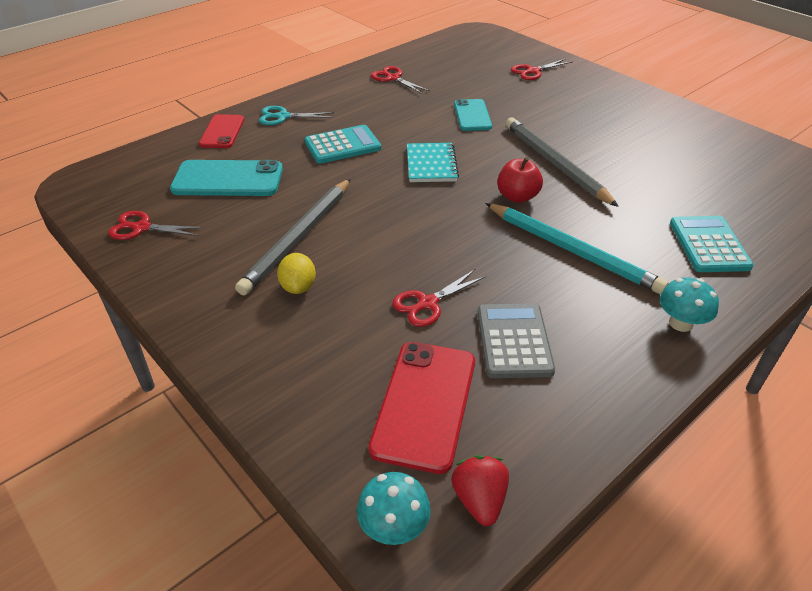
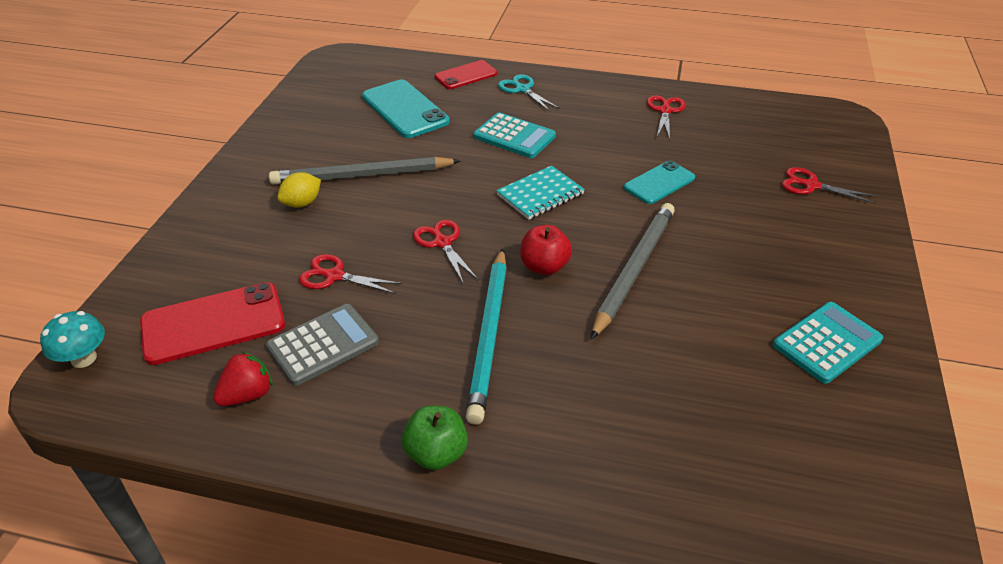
camera: 55 degrees right, 0 degrees up
(142, 228) = (311, 106): red scissors -> red scissors (442, 243)
(479, 500) = (129, 393): red strawberry -> red strawberry (247, 395)
(680, 323) = (436, 453): turquoise mushroom -> green apple
(709, 245) = (601, 439): turquoise calculator -> turquoise calculator (827, 343)

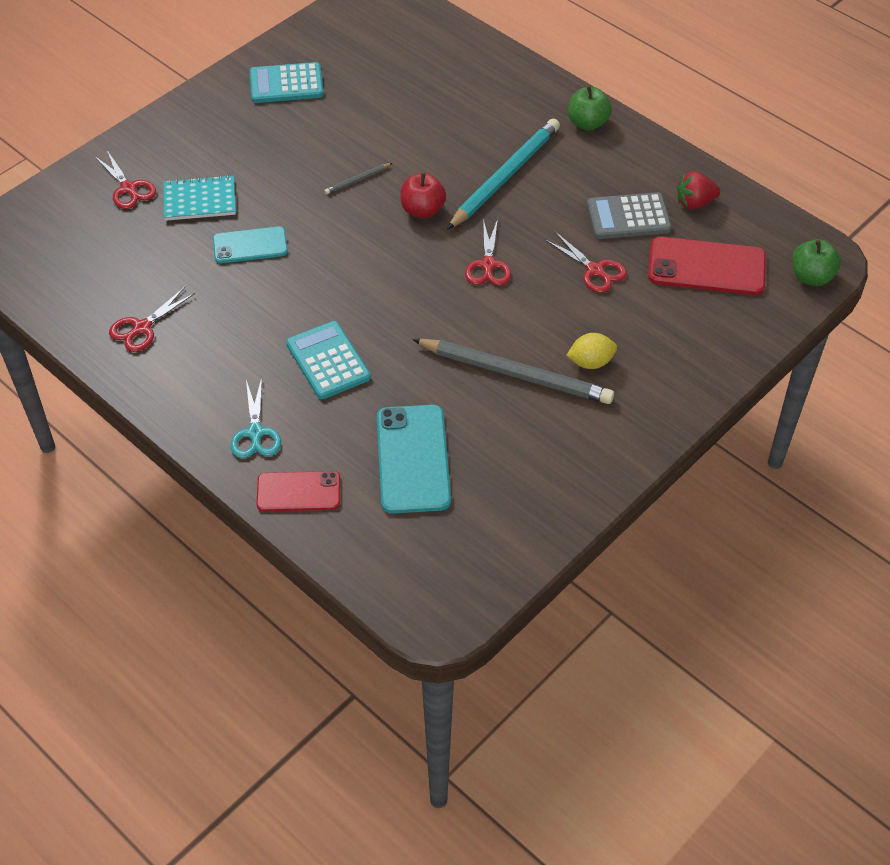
camera: 150 degrees left, 10 degrees up
(84, 358) = (811, 277): turquoise mushroom -> green apple
(540, 194) = (366, 278): turquoise notebook -> turquoise notebook (200, 200)
(633, 270) = (357, 180): grey pencil -> grey pencil, size x0.41

